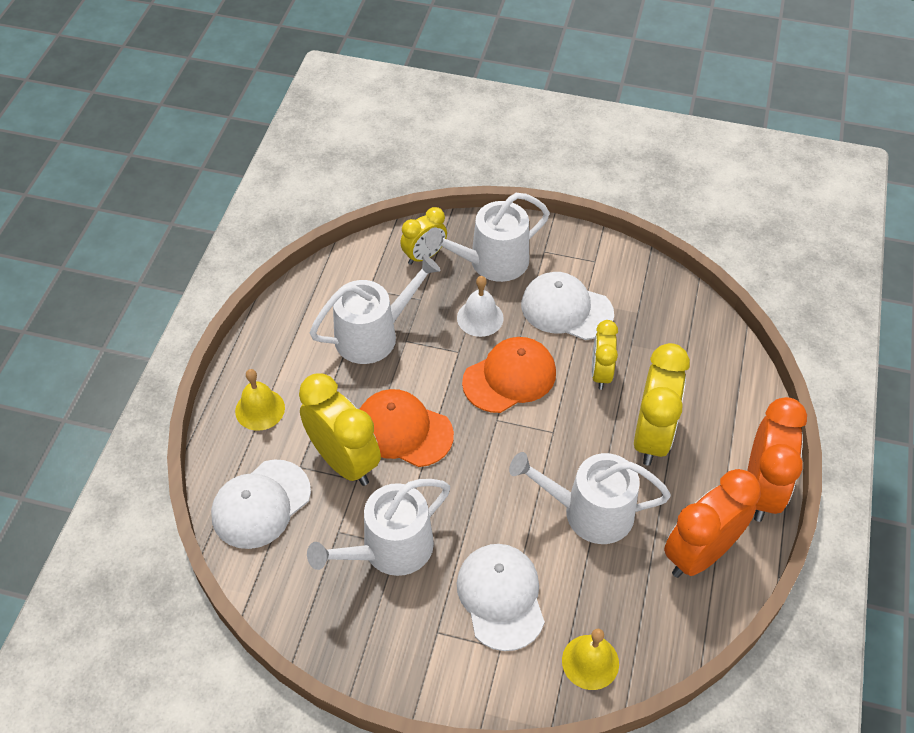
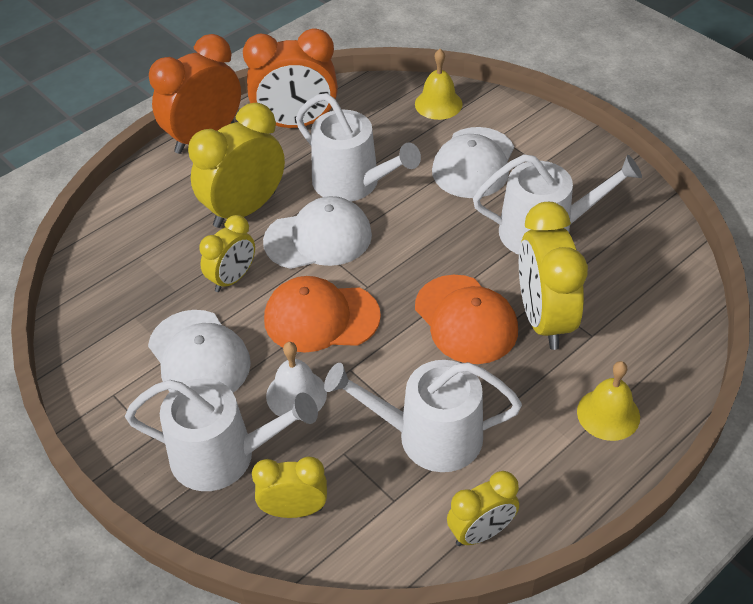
camera: 145 degrees left, 5 degrees down
(261, 504) = (649, 319): white cap -> white cap (318, 238)
(305, 297) = (481, 532): none -> yellow clock

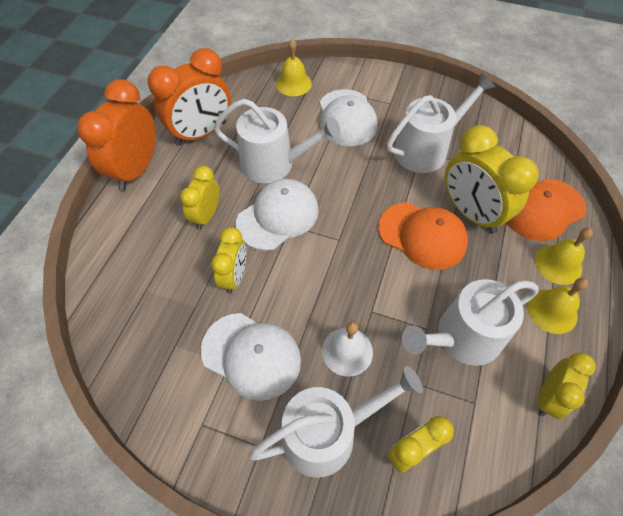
camera: 30 degrees left, 10 degrees up
(244, 209) = (206, 215): yellow clock -> yellow clock, size x0.59
(321, 317) = (323, 279): orange cap -> orange cap (542, 209)
(558, 456) = (552, 311): none -> yellow bell

